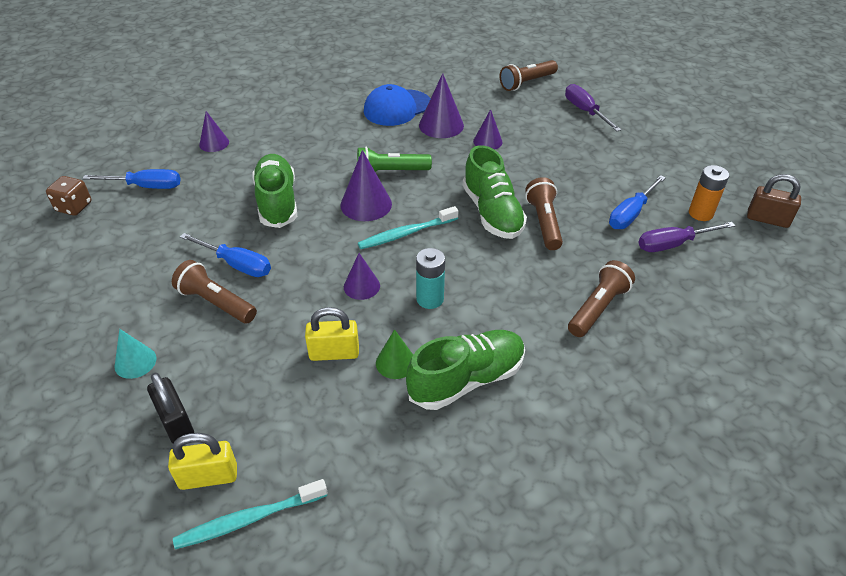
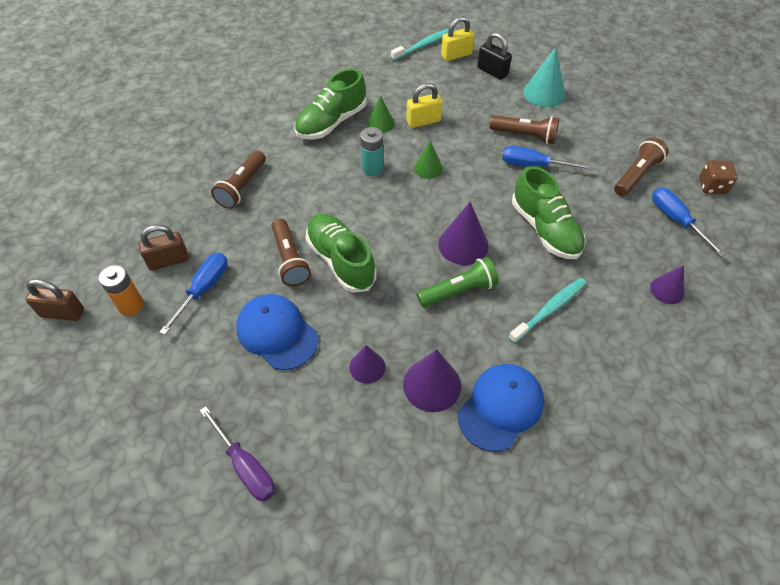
camera: 165 degrees right, 10 degrees up
(135, 362) = (544, 93): turquoise cone -> turquoise cone, size x1.59
(146, 186) = (676, 220): blue screwdriver -> blue screwdriver turned 75 degrees clockwise
(361, 286) = (428, 168): purple cone -> green cone
(406, 233) = (412, 221): turquoise toothbrush -> turquoise toothbrush (549, 309)
(526, 83) = (336, 524): brown flashlight -> brown flashlight (636, 175)
(560, 172) = (277, 333): none -> blue cap
(673, 244) = (168, 260): purple screwdriver -> brown padlock

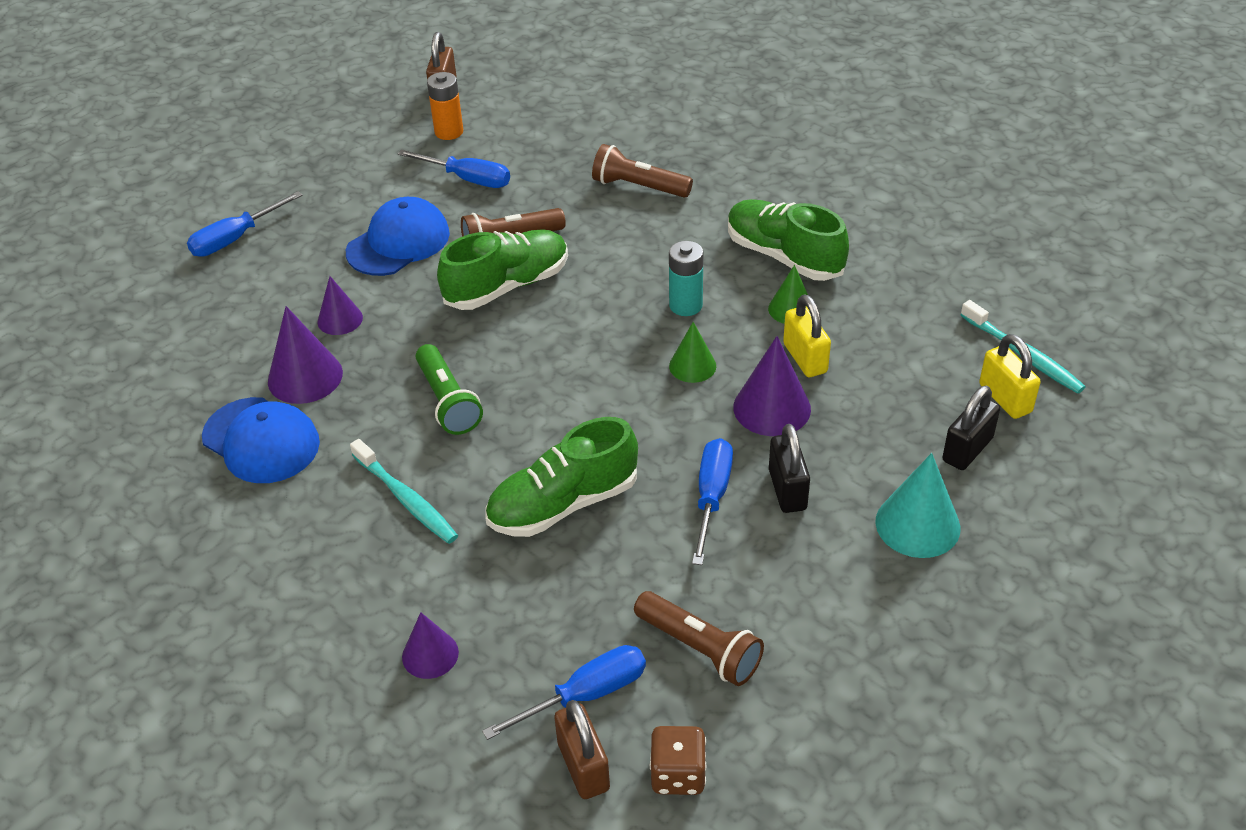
camera: 90 degrees right, 10 degrees down
(168, 260) = (513, 147): brown padlock -> brown padlock (583, 766)
(245, 466) = (235, 239): purple screwdriver -> blue screwdriver
(463, 244) = (532, 406): purple cone -> purple cone (772, 408)
(525, 136) = (787, 490): brown flashlight -> black padlock

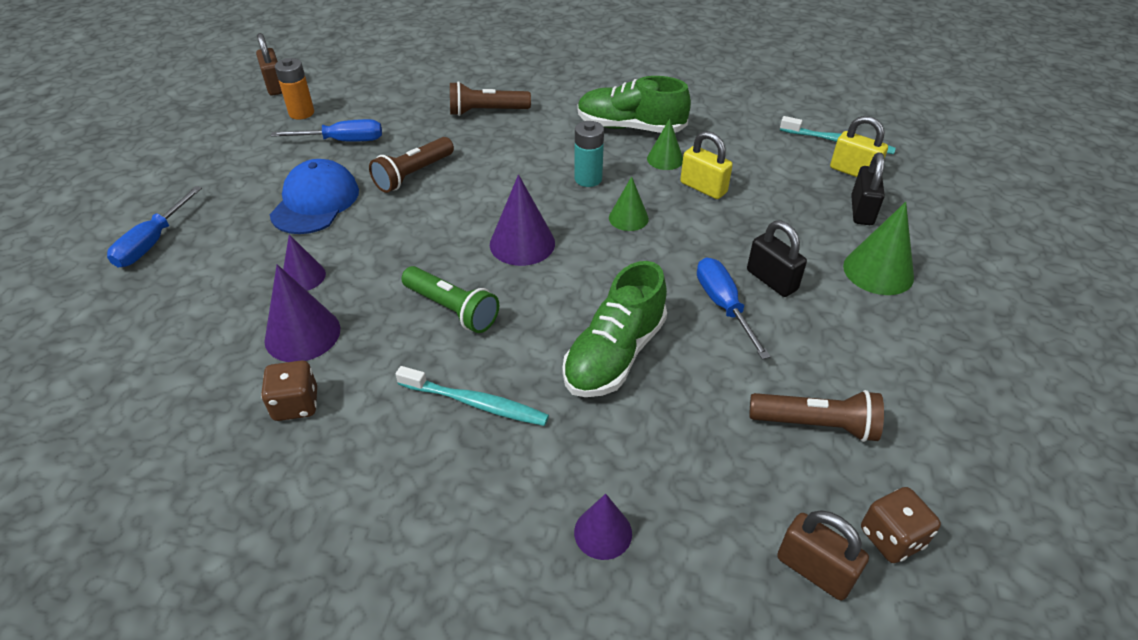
camera: 30 degrees left, 0 degrees up
(261, 440) = (296, 405): blue cap -> brown dice
(507, 286) = (436, 207): green shoe -> none
(586, 695) = (763, 505): blue screwdriver -> none
(772, 408) = (710, 228): purple cone -> purple cone (522, 243)
(917, 524) = (878, 271): turquoise cone -> green cone

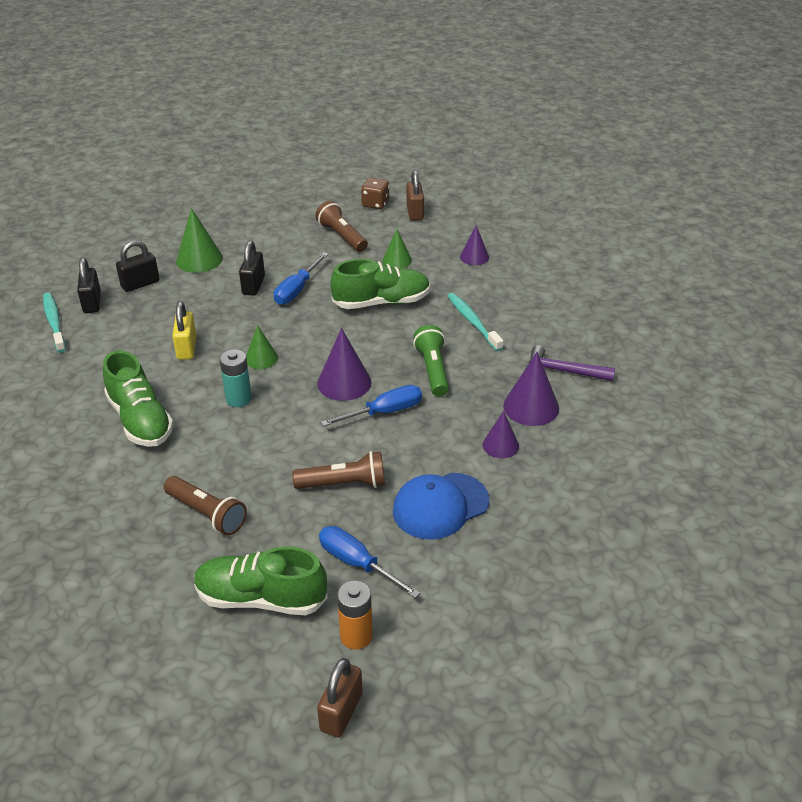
camera: 135 degrees left, 5 degrees down
(152, 242) = (590, 546): blue screwdriver -> blue screwdriver (384, 412)
(296, 405) = (563, 371): brown dice -> purple hammer
(386, 98) = (261, 598): none -> green shoe
(665, 159) = (169, 380): green cone -> green cone (397, 260)
(853, 171) = (92, 302): yellow padlock -> black padlock

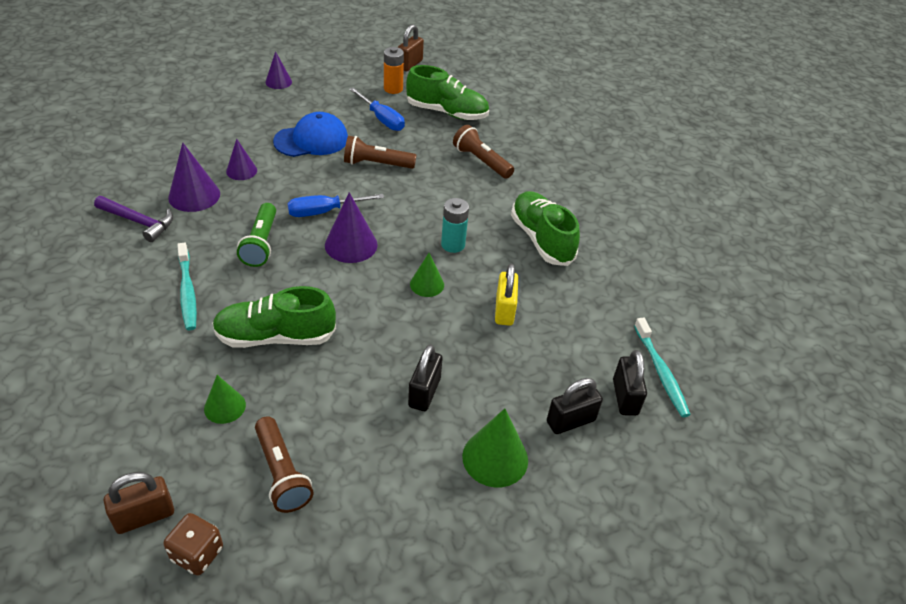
camera: 175 degrees left, 5 degrees up
(297, 290) = (371, 374): blue screwdriver -> none
(415, 212) = (144, 516): brown padlock -> brown padlock turned 60 degrees clockwise
(474, 257) = (118, 395): purple cone -> purple cone (278, 82)

